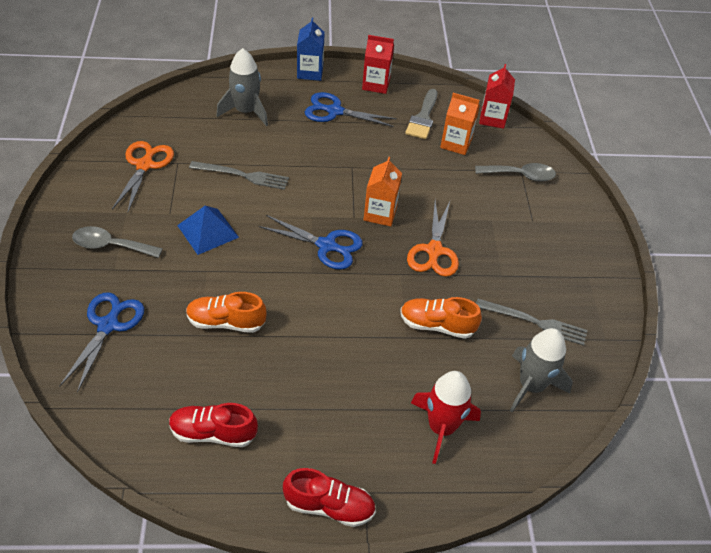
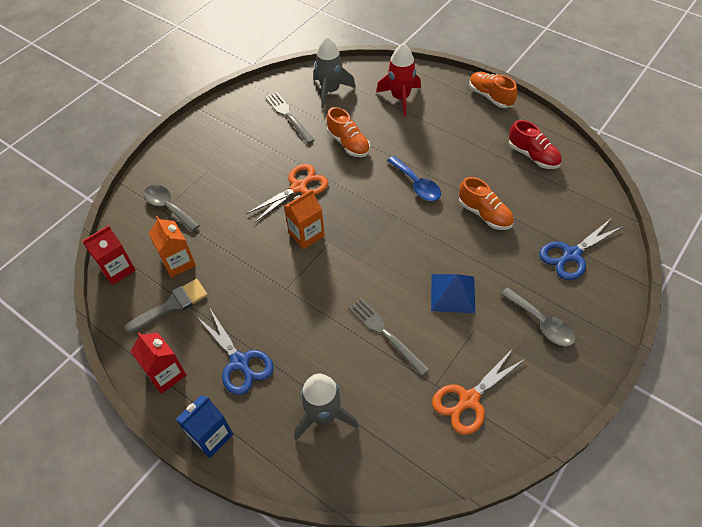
camera: 135 degrees left, 5 degrees up
(322, 317) = (417, 184): none -> blue spoon
(326, 246) = (370, 231): blue scissors -> none
(329, 506) = (490, 96): red shoe -> orange shoe

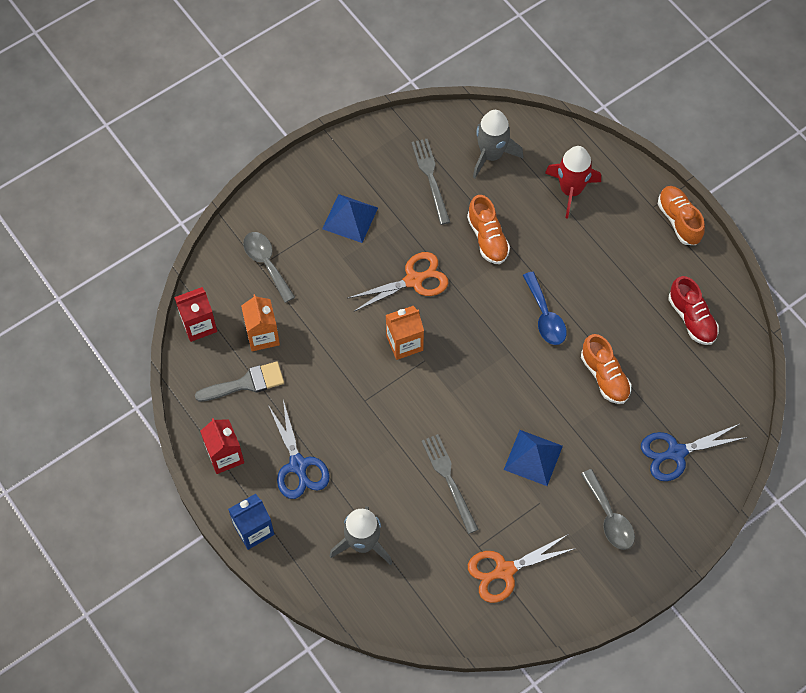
camera: 15 degrees right, 10 degrees up
(231, 158) = (350, 218): none -> blue pyramid

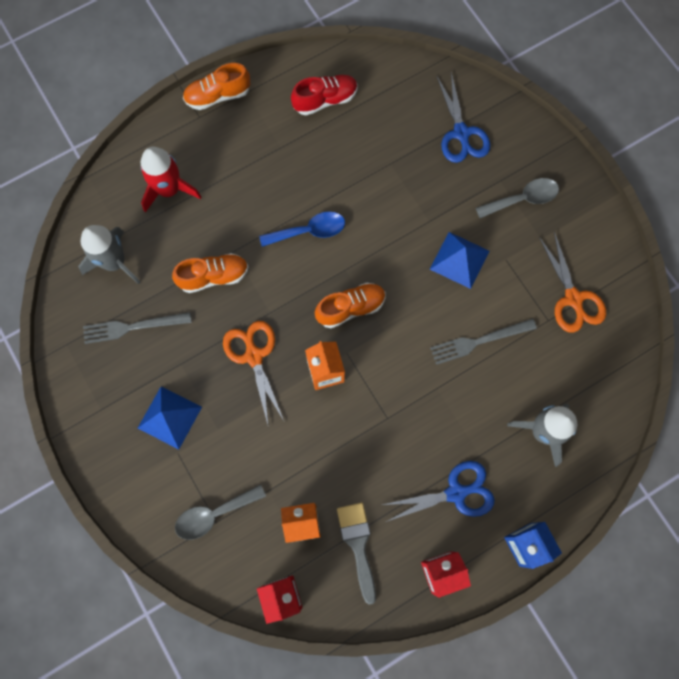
camera: 85 degrees left, 10 degrees up
(604, 376) = (379, 185): orange shoe -> orange shoe (350, 308)

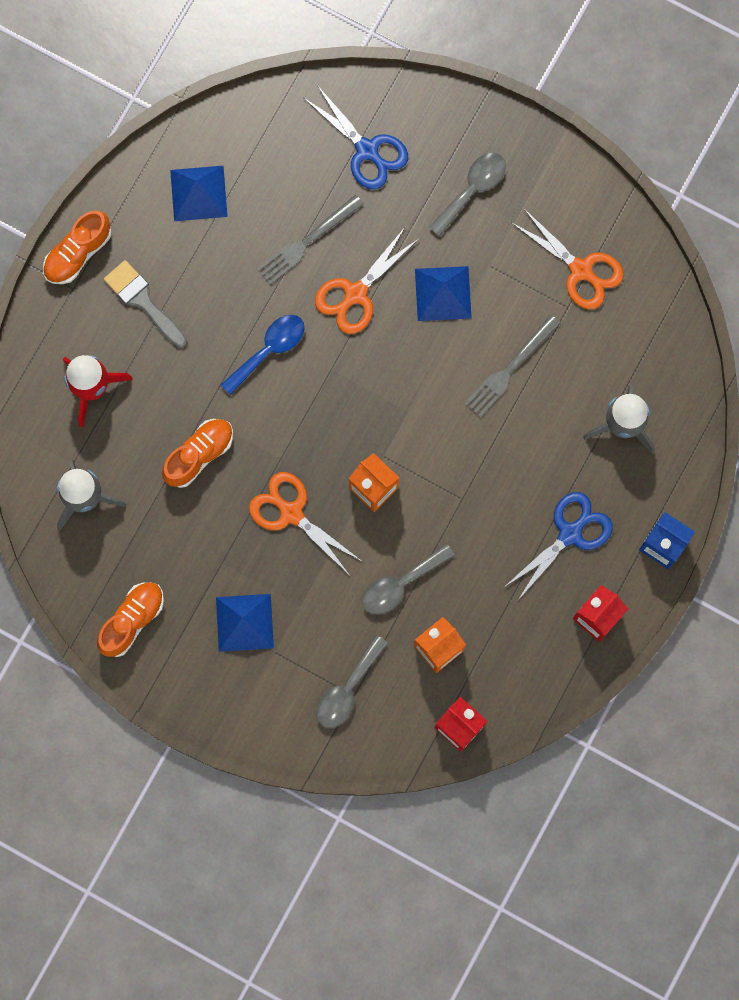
camera: 30 degrees left, 5 degrees up
(133, 327) = (148, 554): grey fork -> grey fork (307, 241)
(302, 456) = (400, 584): none -> grey spoon
(325, 100) = (198, 193): red shoe -> blue pyramid
(350, 308) = (360, 408): orange shoe -> orange shoe (132, 620)
(358, 545) = (504, 637): grey brush -> grey brush (143, 301)
(395, 226) = (356, 293): none -> orange scissors

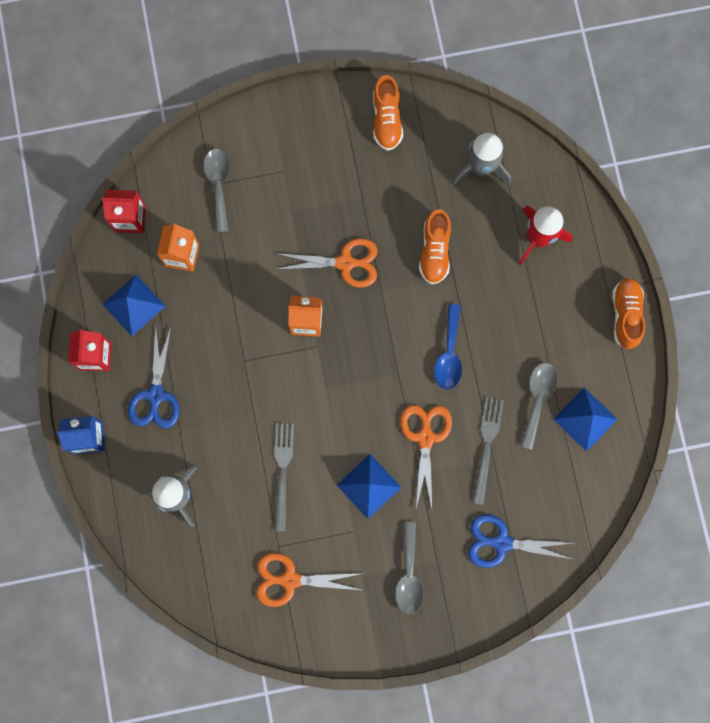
camera: 140 degrees right, 0 degrees up
(143, 301) = (556, 318): grey brush -> none
(245, 622) = (316, 173): blue pyramid -> blue pyramid (133, 305)
(400, 584) = (239, 275): grey spoon -> grey spoon (537, 399)

